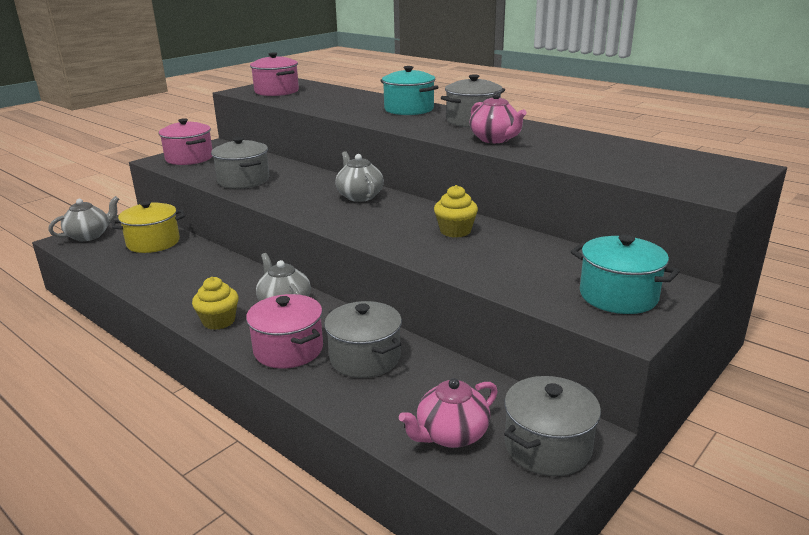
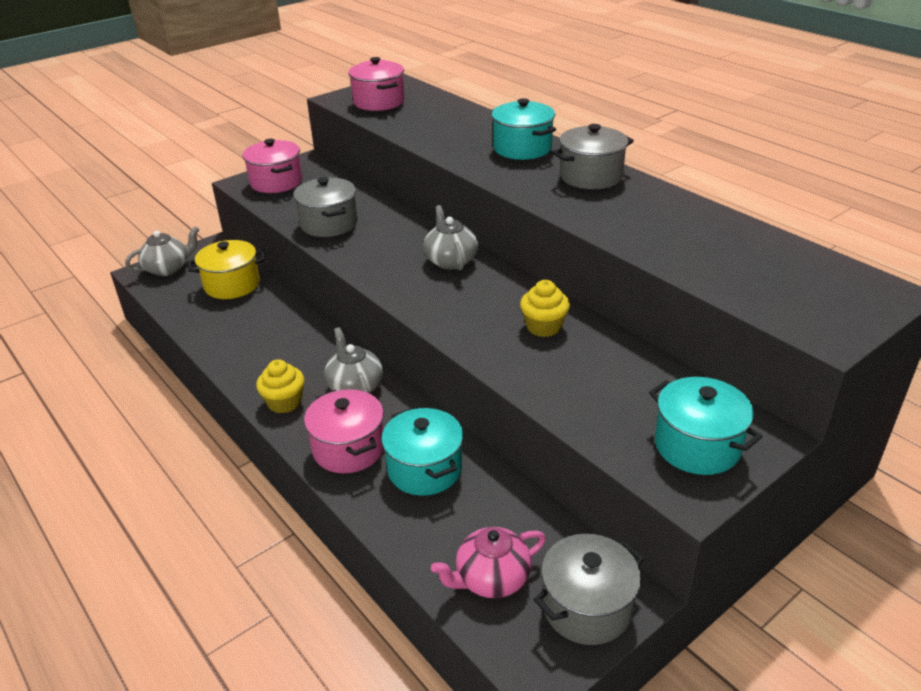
camera: 10 degrees right, 10 degrees up
(365, 358) = (424, 469): grey pot -> turquoise pot
(495, 139) = (606, 214): pink teapot -> none

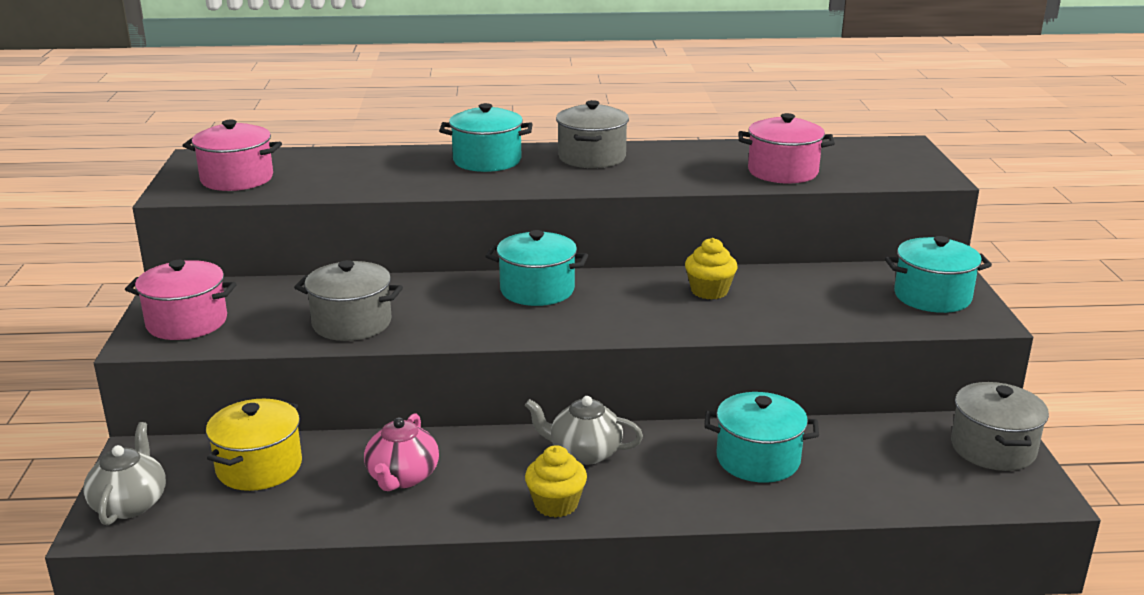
camera: 55 degrees left, 10 degrees down
(348, 448) = (681, 490): pink pot -> pink pot (782, 172)
(450, 260) = (537, 290): grey teapot -> turquoise pot
(491, 578) = (928, 478): pink teapot -> pink teapot (402, 477)

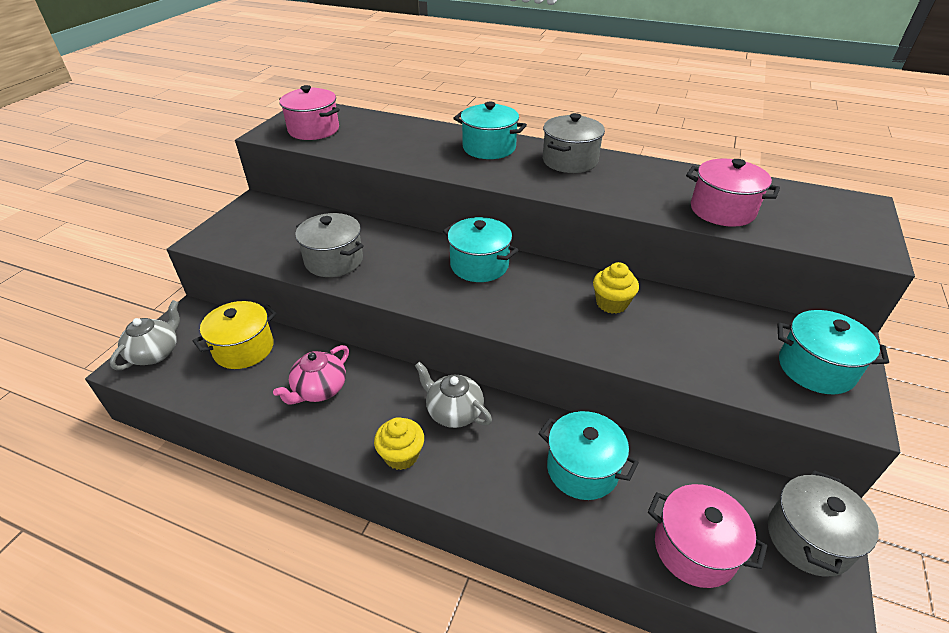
camera: 25 degrees right, 15 degrees up
(187, 322) = (240, 231): pink pot -> pink pot (694, 549)

